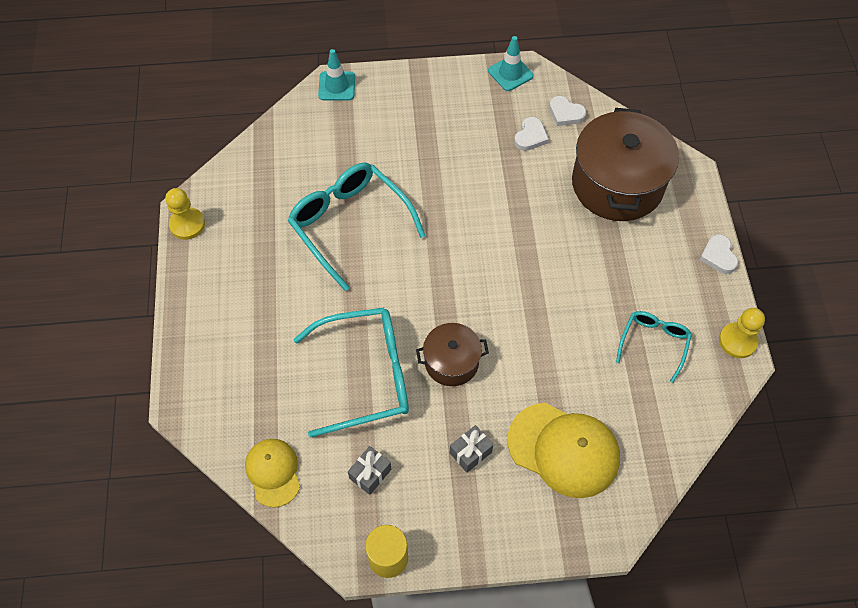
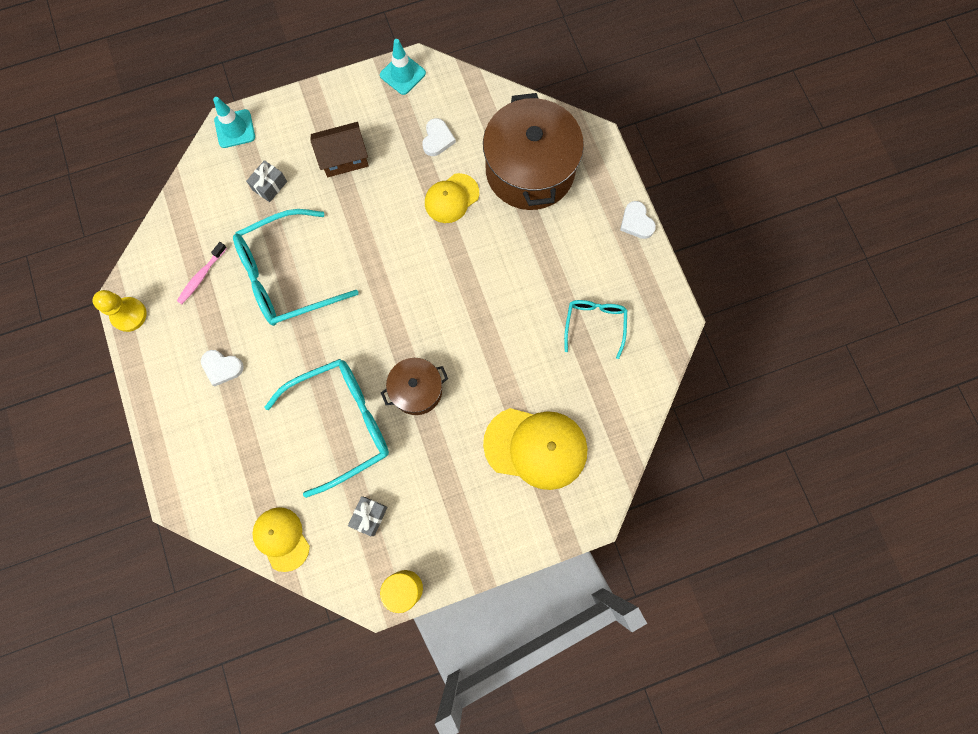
camera: 15 degrees left, 15 degrees up
(266, 206) = (201, 276): none -> pink toothbrush
(349, 224) = (287, 275): turquoise glasses -> turquoise glasses turned 60 degrees counterclockwise
(434, 133) = (344, 158): none -> brown house
(470, 452) = (454, 472): grey gift -> grey gift (270, 186)
(531, 192) = (451, 198): none -> yellow cap
(565, 113) = (465, 106): white heart -> white heart (222, 367)
(737, 341) = (668, 303): yellow pawn -> none

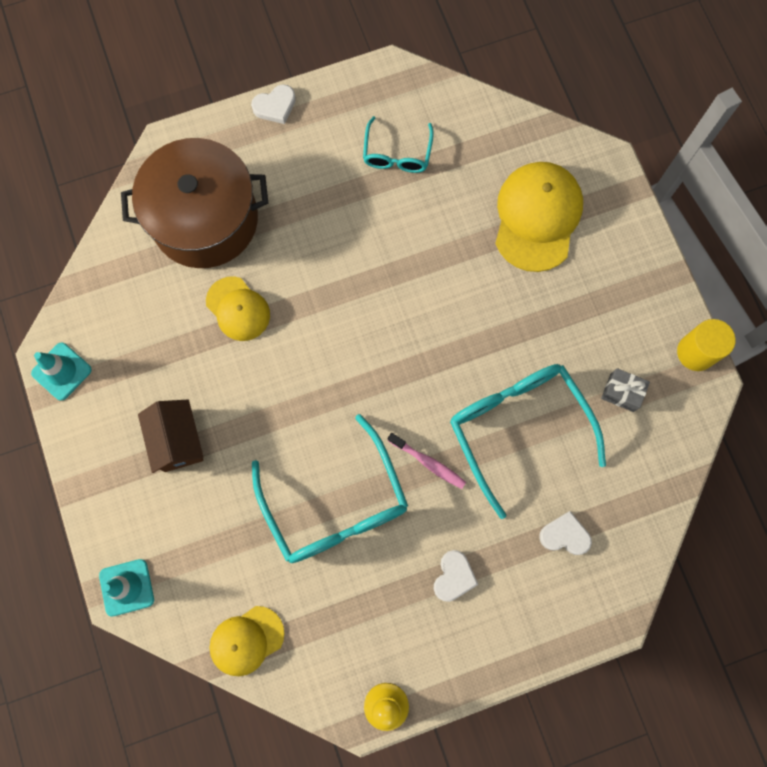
camera: 90 degrees left, 0 degrees up
(201, 276) = (335, 614): pink toothbrush -> pink toothbrush (428, 463)
(270, 186) = (212, 534): grey gift -> none
(281, 538) = (652, 490): yellow cap -> yellow cap (246, 640)
(417, 390) = (476, 344): brown pot -> none
(437, 139) = (157, 326): white heart -> white heart (565, 535)
(594, 324) = (397, 154): turquoise glasses -> turquoise glasses turned 90 degrees counterclockwise

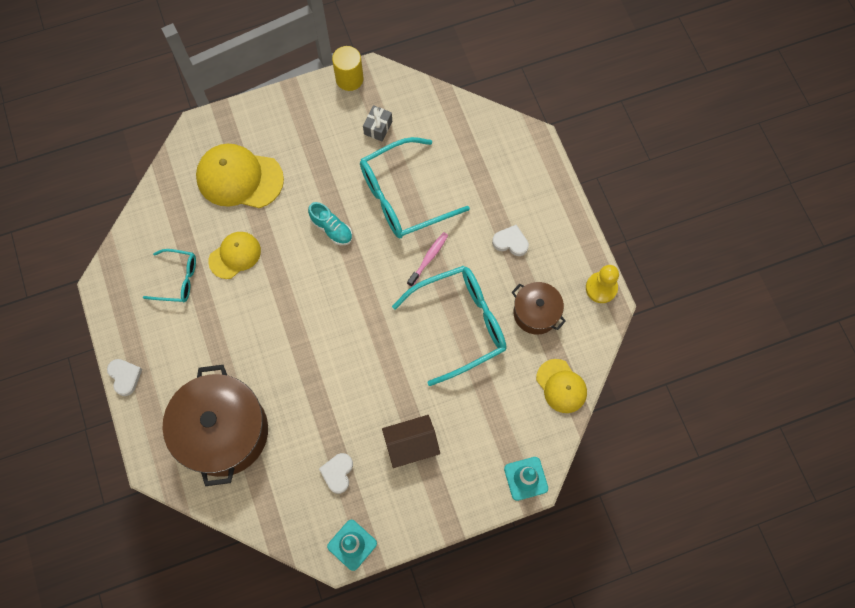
camera: 90 degrees left, 5 degrees down
(238, 309) = (303, 401): yellow cap -> yellow cap (235, 255)
(350, 609) = (536, 313): none -> brown pot
(468, 335) = (331, 229): none -> turquoise shoe
(565, 535) = (480, 169): white heart -> white heart (337, 473)

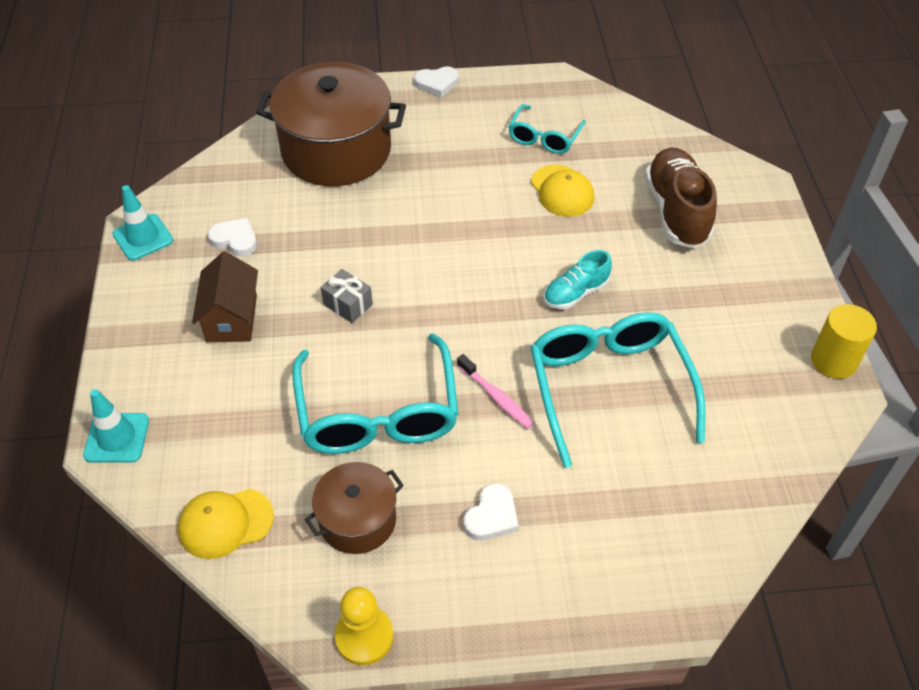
camera: 105 degrees right, 20 degrees down
(239, 178) = (676, 211): yellow cap -> brown shoe
(378, 127) = (738, 380): grey gift -> grey gift (348, 304)

